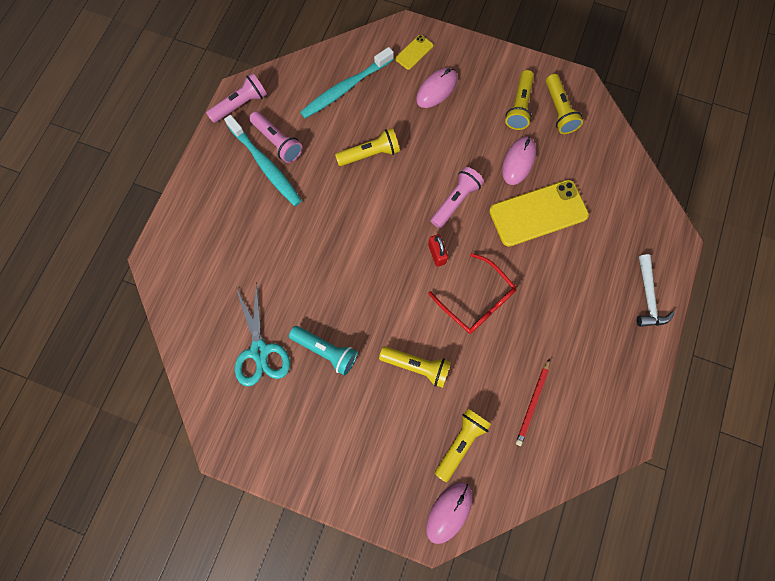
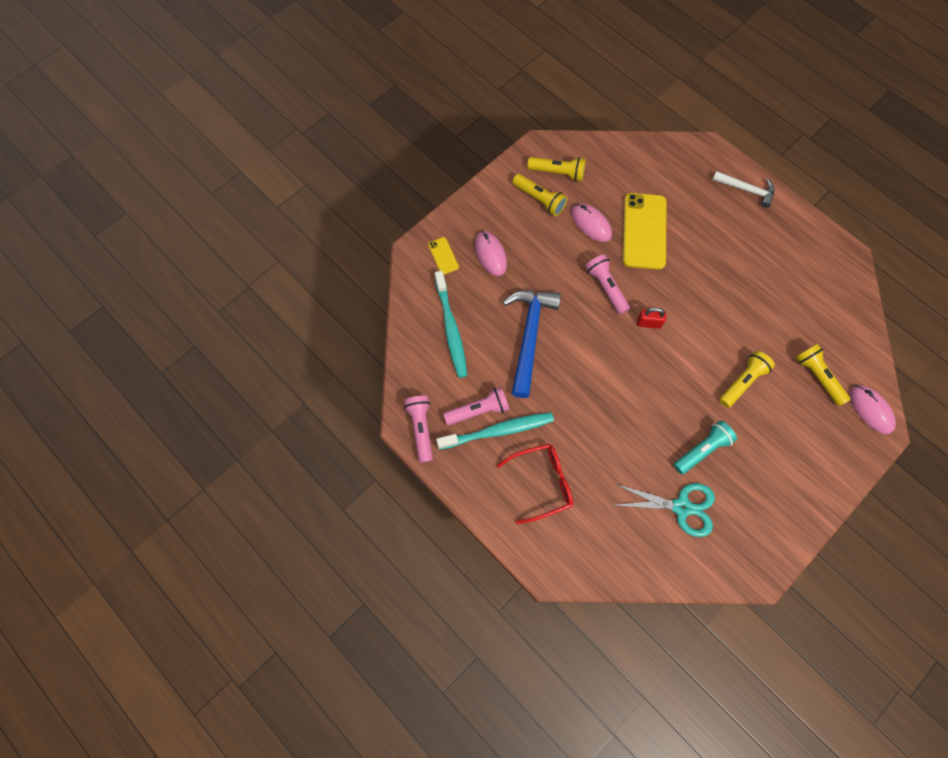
camera: 65 degrees left, 5 degrees down
(370, 154) = (529, 336): yellow flashlight -> blue hammer
(476, 300) = (702, 311): red glasses -> red glasses (542, 483)
(532, 403) = (803, 309): red pencil -> none

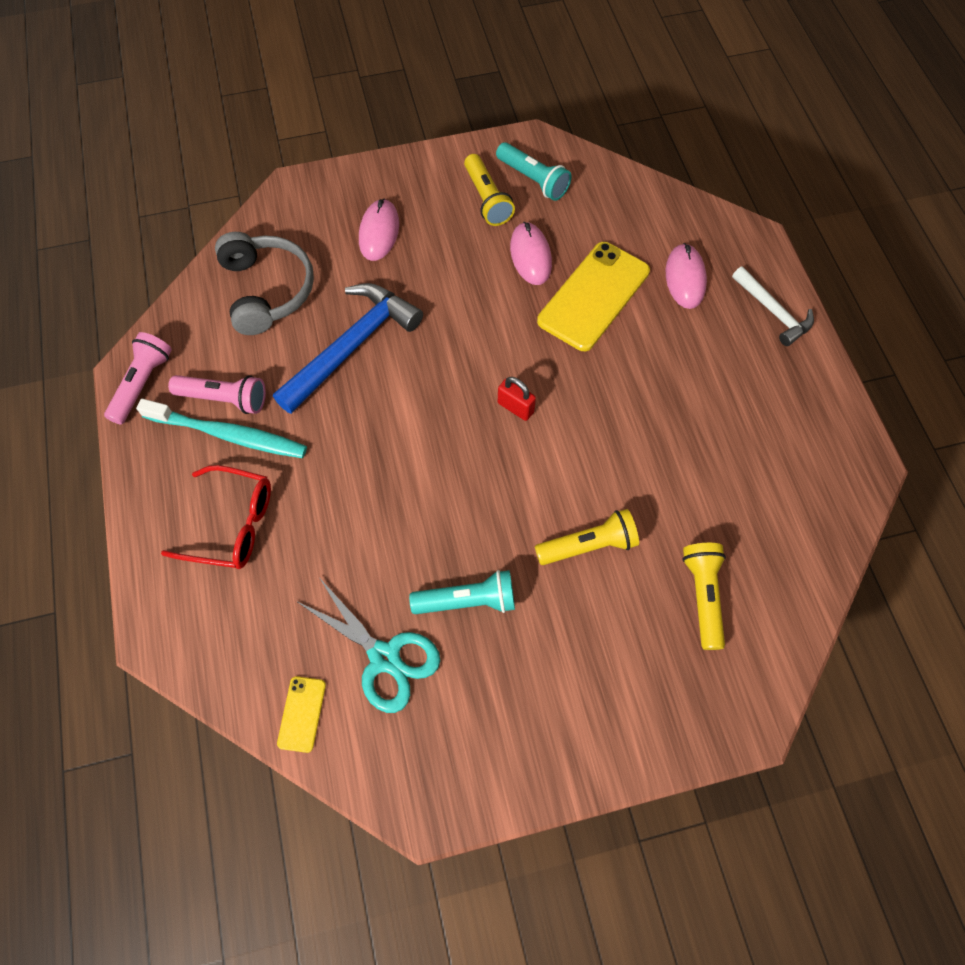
camera: 30 degrees right, 5 degrees down
(443, 256) = (322, 207): yellow phone -> yellow phone (302, 714)
(451, 328) = (267, 290): turquoise toothbrush -> grey headphones
(557, 173) = (533, 180): yellow flashlight -> turquoise flashlight
(606, 287) = (492, 338): pink flashlight -> none
(870, 410) = (751, 683): pink mouse -> pink mouse (685, 278)

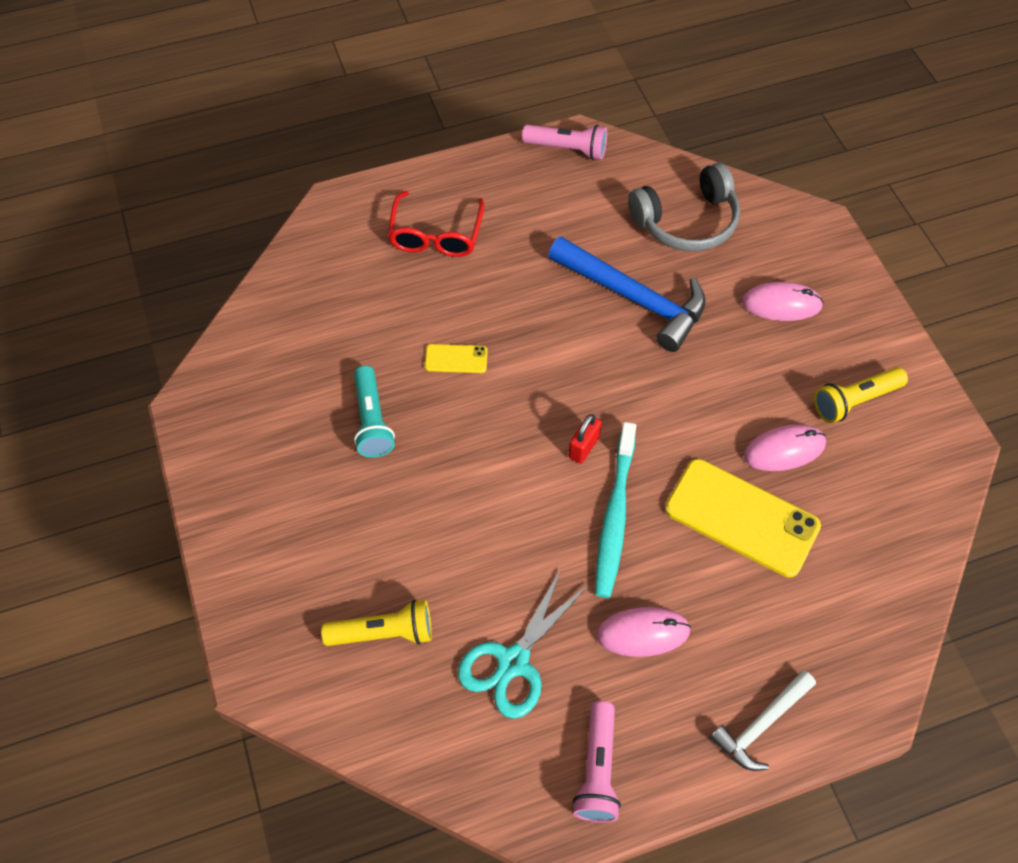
camera: 85 degrees right, 5 degrees down
(224, 399) = (560, 209): pink flashlight -> pink flashlight (597, 769)
(228, 434) = (524, 218): turquoise toothbrush -> turquoise toothbrush (615, 516)
(302, 714) = (270, 308): yellow phone -> yellow phone (456, 359)
(384, 657) = (318, 361): turquoise scissors -> turquoise scissors (513, 662)
(533, 180) = (898, 446): turquoise flashlight -> none
(588, 545) = (433, 522): yellow flashlight -> none
(685, 278) = (790, 619): pink mouse -> pink mouse (643, 633)

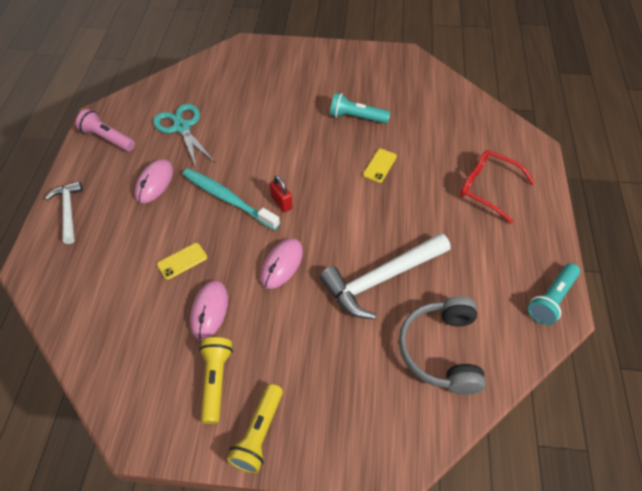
camera: 115 degrees right, 5 degrees down
(383, 633) = (232, 88): yellow flashlight -> yellow flashlight (259, 433)
(567, 149) = (551, 299): pink flashlight -> turquoise flashlight
(634, 298) = (381, 279): blue hammer -> white hammer
(741, 518) = (182, 261): yellow phone -> yellow phone, size x0.46
(781, 304) = (327, 378): pink mouse -> pink mouse (282, 264)

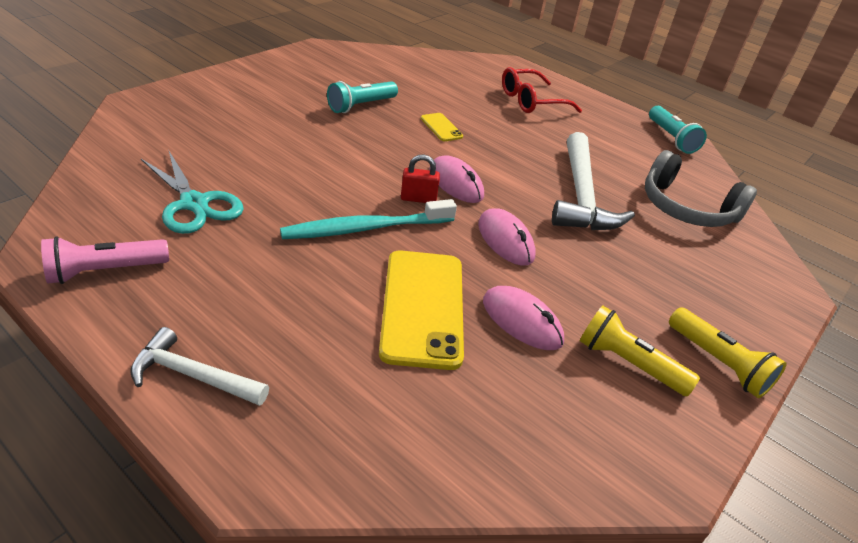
camera: 60 degrees left, 15 degrees down
(154, 183) = (258, 269): pink mouse -> pink mouse (456, 183)
(182, 127) = (194, 204): turquoise scissors -> turquoise scissors turned 135 degrees counterclockwise
(182, 261) = (422, 307): yellow phone -> yellow phone, size x2.16

